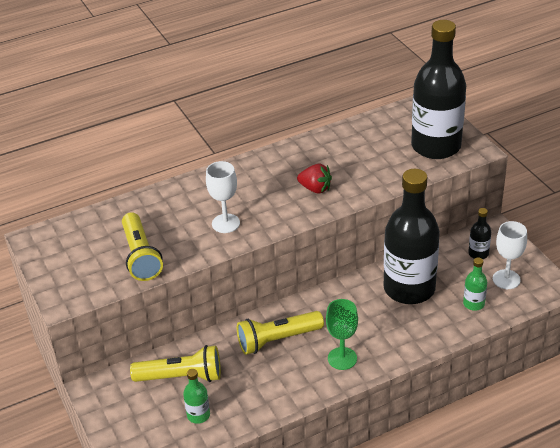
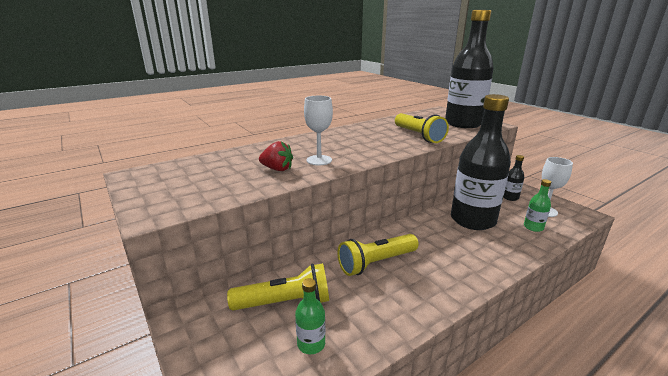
camera: 10 degrees left, 15 degrees down
(140, 256) = (240, 181): yellow flashlight -> yellow flashlight (418, 136)
(315, 189) = (387, 142): red strawberry -> red strawberry (277, 169)
(342, 358) = (446, 274): green goblet -> none

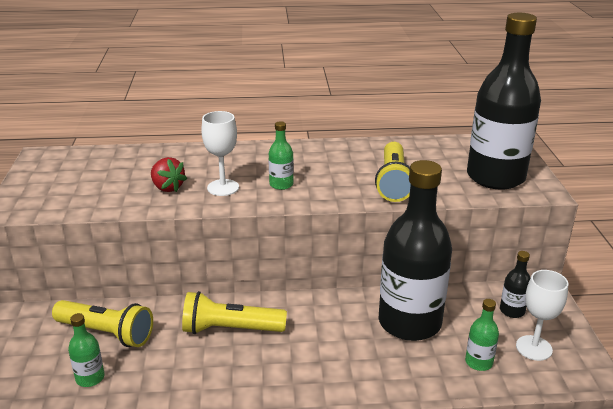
camera: 30 degrees right, 5 degrees up
(355, 150) = (281, 184): none -> green bottle

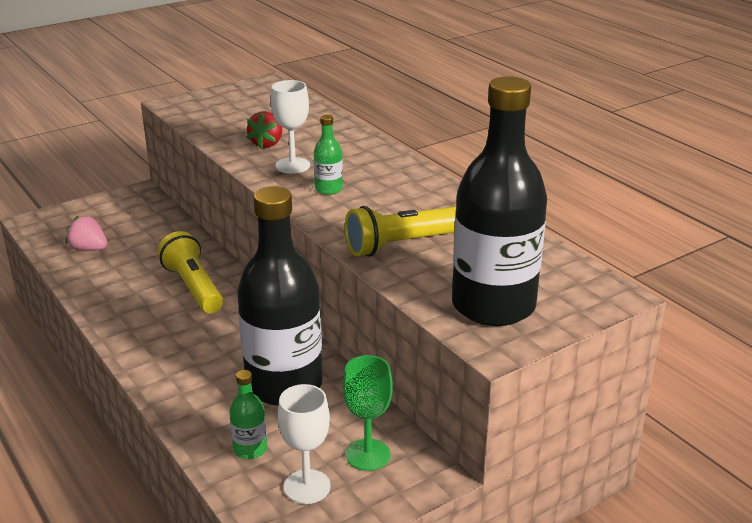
camera: 60 degrees right, 0 degrees up
(90, 378) = (89, 249): green bottle -> pink strawberry
(106, 333) = (146, 234): yellow flashlight -> none
(512, 311) = (368, 455): black bottle -> green goblet

